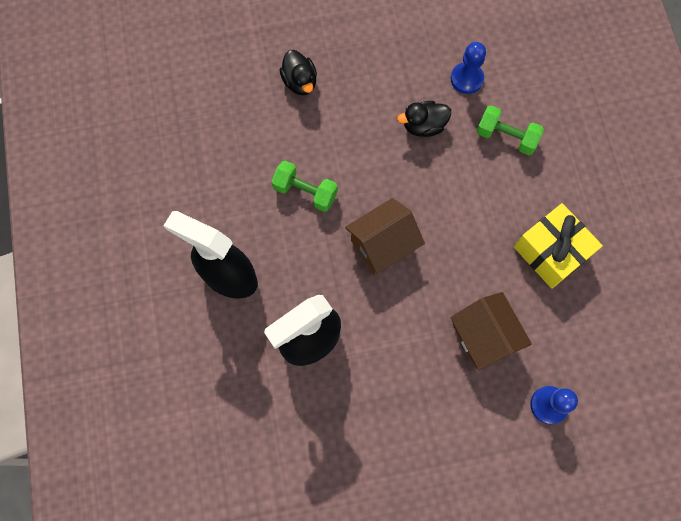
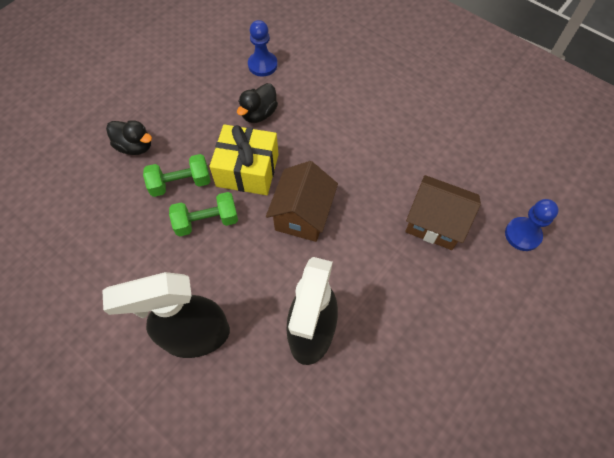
camera: 40 degrees left, 10 degrees down
(506, 137) = (324, 83): green dumbbell -> green dumbbell (181, 183)
(551, 252) = (423, 133): yellow gift -> yellow gift (247, 170)

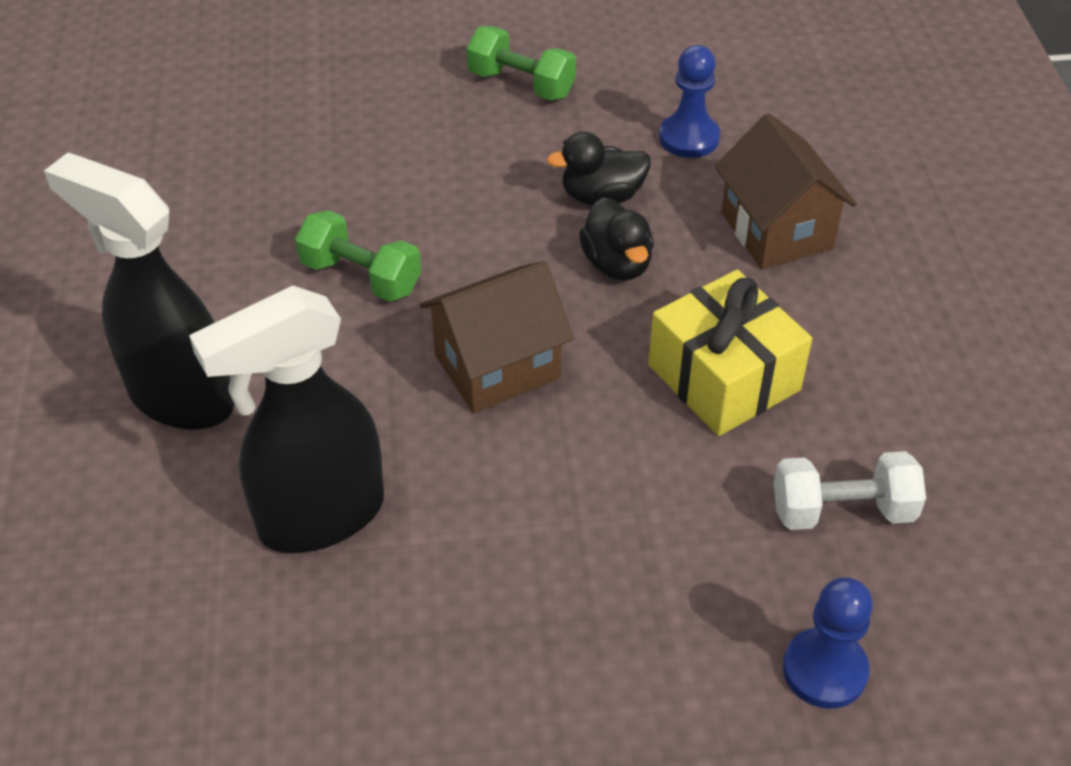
camera: 45 degrees right, 15 degrees down
(135, 146) = (384, 126): black duck -> black duck (617, 264)
(181, 183) = (386, 208): green dumbbell -> green dumbbell (521, 84)
(247, 170) = (493, 255): yellow gift -> yellow gift (723, 378)
(435, 223) = (688, 533): brown house -> brown house (776, 230)
(468, 173) = (842, 511): none -> white dumbbell

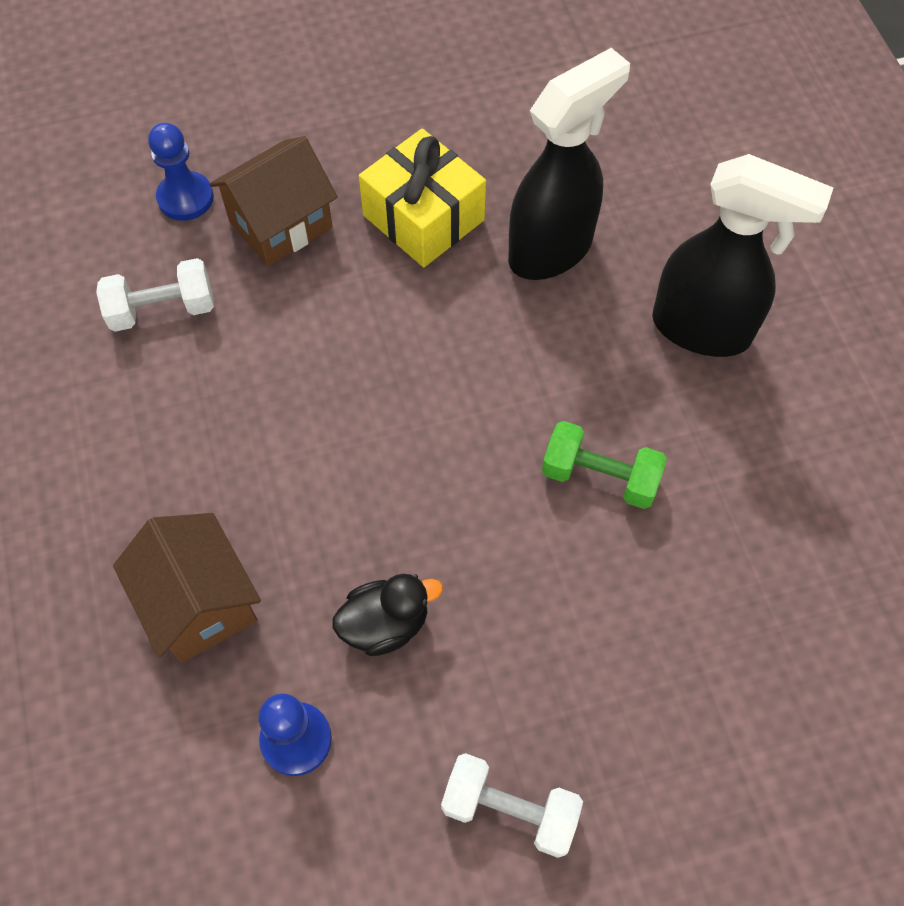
camera: 170 degrees right, 15 degrees up
(497, 366) = (450, 397): brown house -> brown house (281, 224)
(521, 84) = (509, 809): green dumbbell -> white dumbbell
(617, 264) = (359, 531): black duck -> none
(723, 378) = (254, 415): yellow gift -> yellow gift (423, 218)

